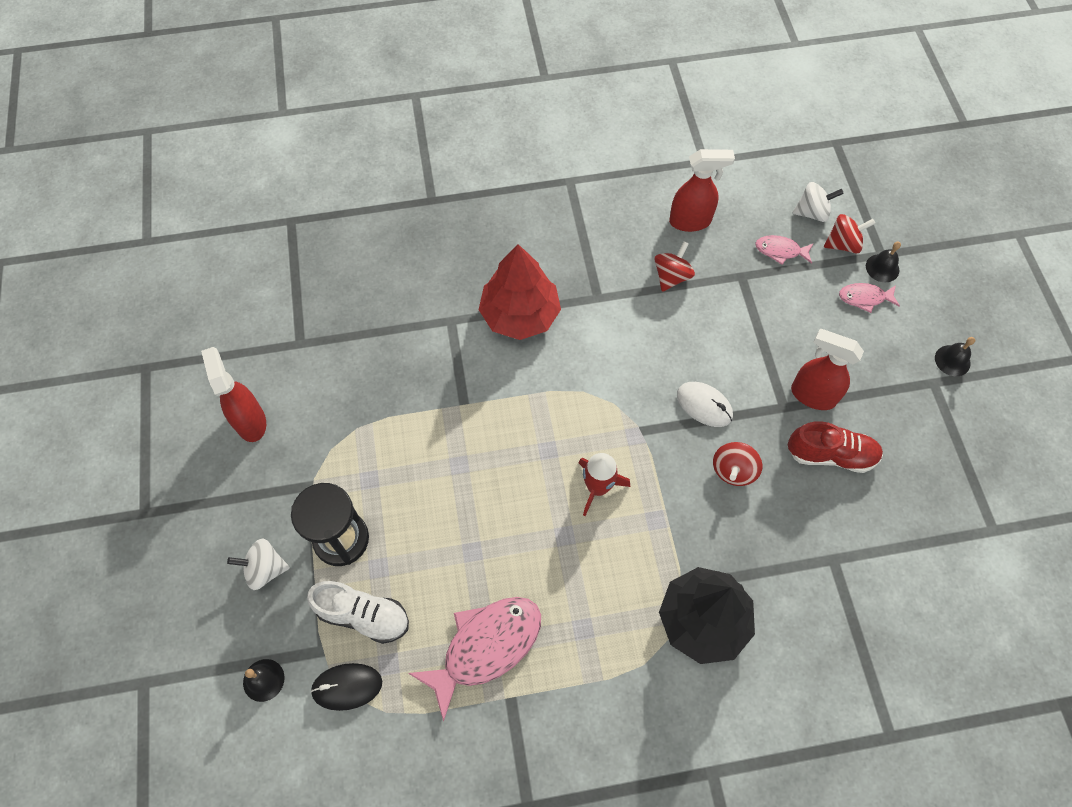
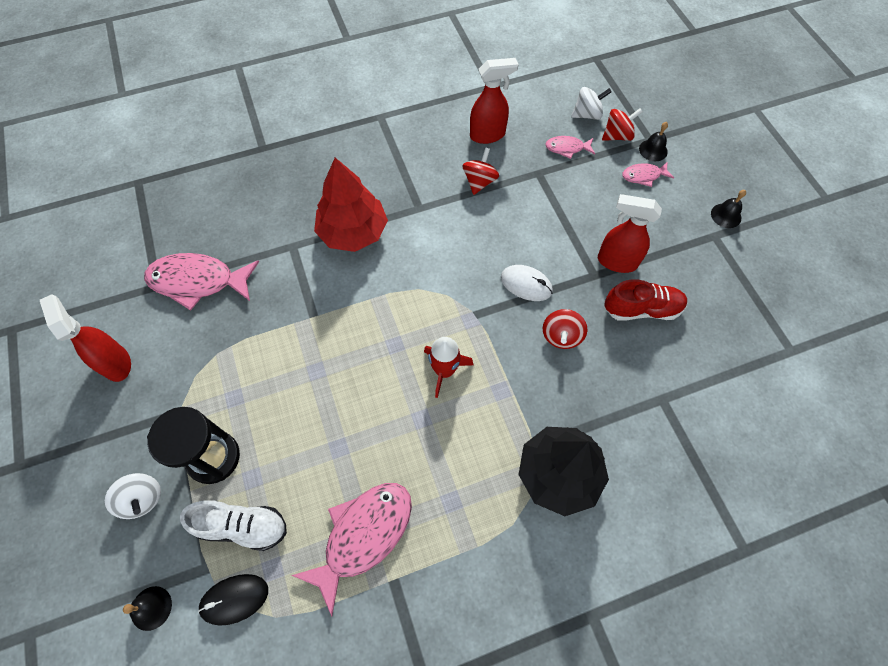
camera: 10 degrees left, 0 degrees up
(265, 569) = (142, 499): white spinning top -> white spinning top turned 120 degrees counterclockwise
(344, 345) = (198, 281): none -> pink fish

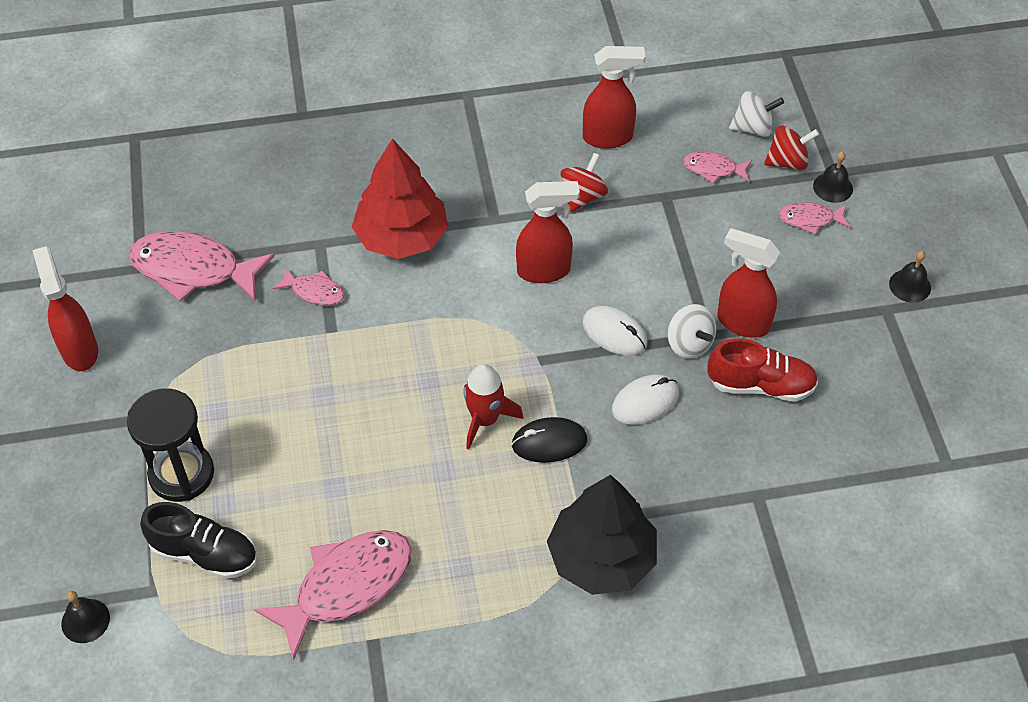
camera: 10 degrees right, 10 degrees down
(142, 499) = (91, 505): white spinning top -> white spinning top (689, 344)
(234, 599) = (182, 627): black mouse -> black mouse (549, 442)
(243, 526) = (205, 553): white shoe -> black shoe
(294, 285) = (314, 291): none -> pink fish
(464, 243) = (544, 271): none -> red spray bottle
(561, 336) = (645, 402): red spinning top -> white mouse

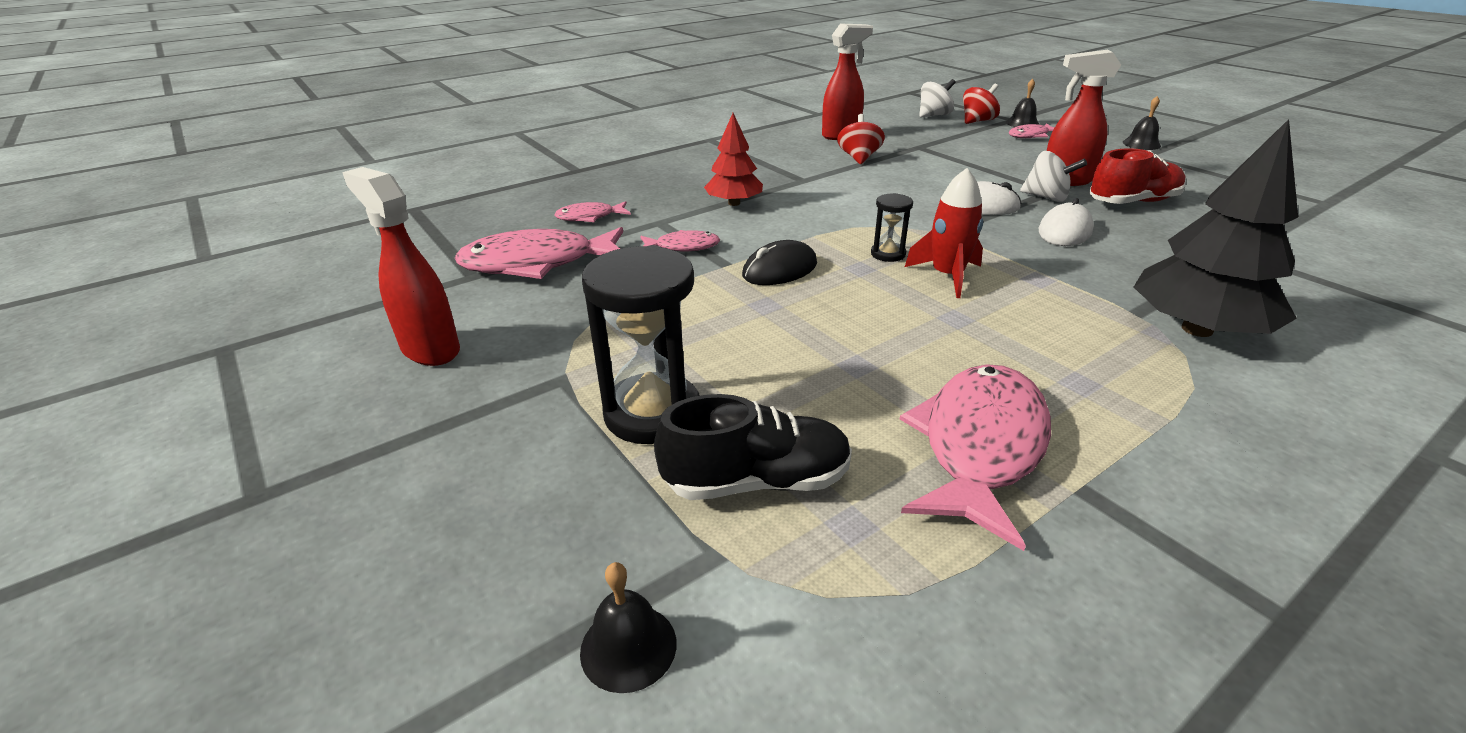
camera: 25 degrees left, 20 degrees down
(401, 237) = (734, 203): red tree -> red tree, size x0.61
(466, 371) = (888, 254): none -> black hourglass
(544, 271) = (879, 192): red spray bottle -> none
(549, 442) = (1025, 273): black mouse -> black mouse (779, 270)
(713, 169) = (934, 132): pink fish -> pink fish (589, 217)

